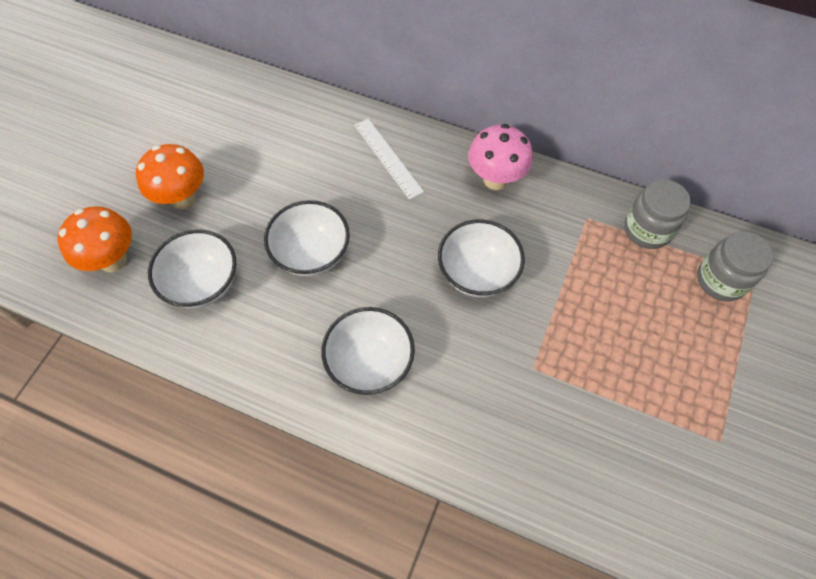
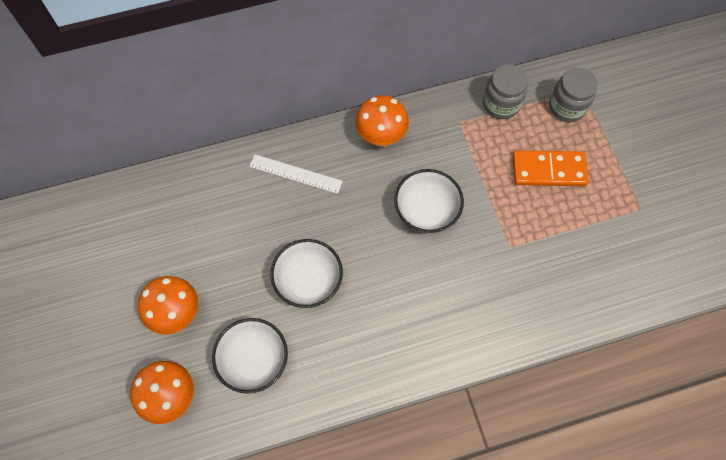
camera: 40 degrees left, 5 degrees up
(370, 363) = (413, 323): white bowl -> none
(495, 179) = (381, 137): pink mushroom -> orange mushroom
(644, 326) = (548, 170): none -> orange domino

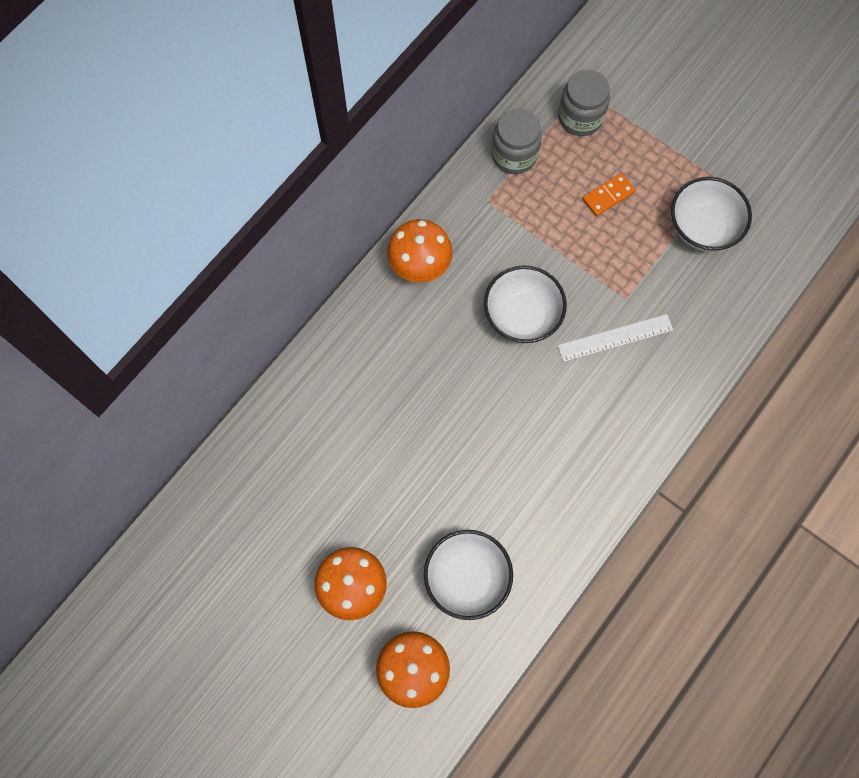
camera: 35 degrees left, 5 degrees up
(295, 174) = (362, 363): white ruler -> white ruler (615, 338)
(308, 282) = (460, 464): white bowl -> white bowl (702, 228)
(548, 170) = (608, 196): orange domino -> orange domino, size x0.57

